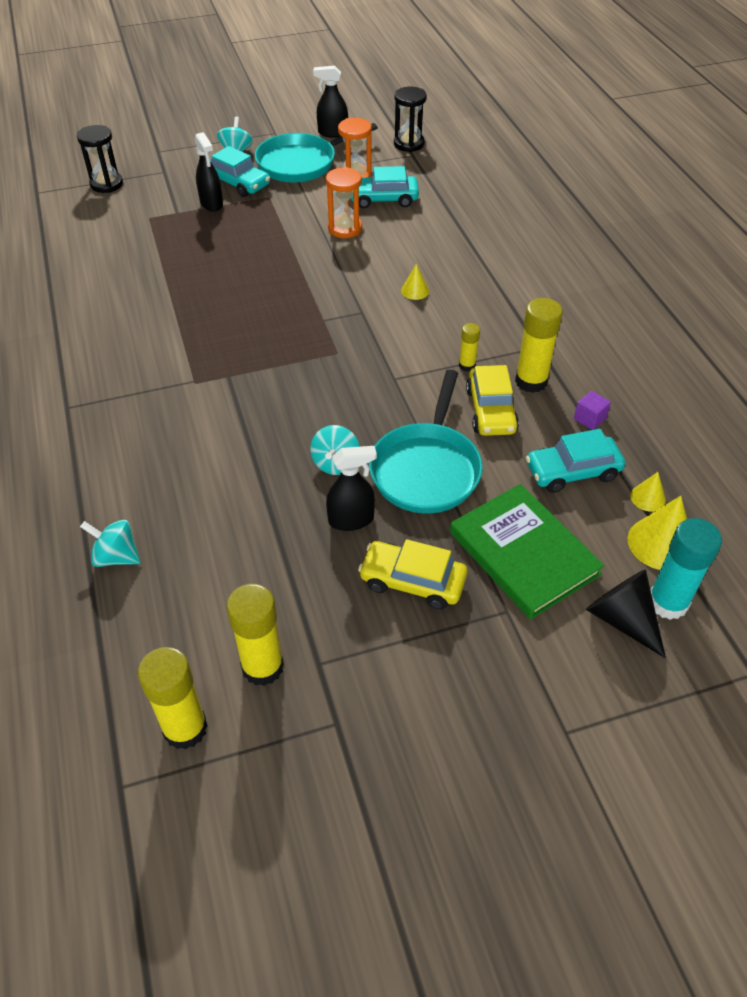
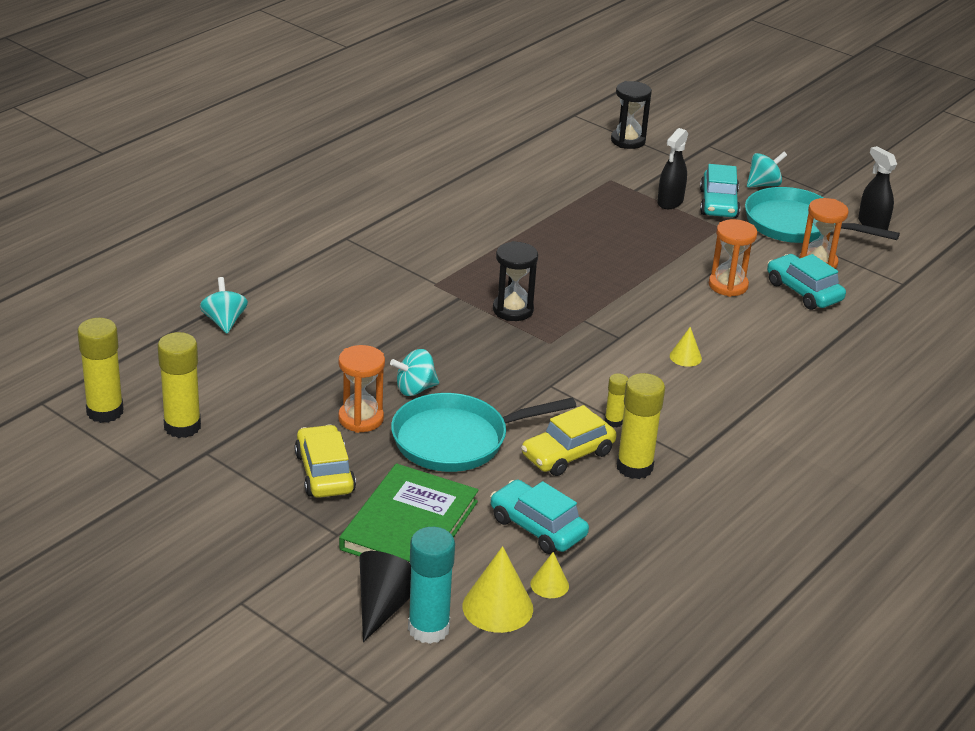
camera: 55 degrees right, 15 degrees down
(351, 520) = (361, 419): black spray bottle -> orange hourglass
(409, 144) = (919, 275): black hourglass -> black hourglass (513, 310)
(589, 418) = (621, 519): purple cube -> none

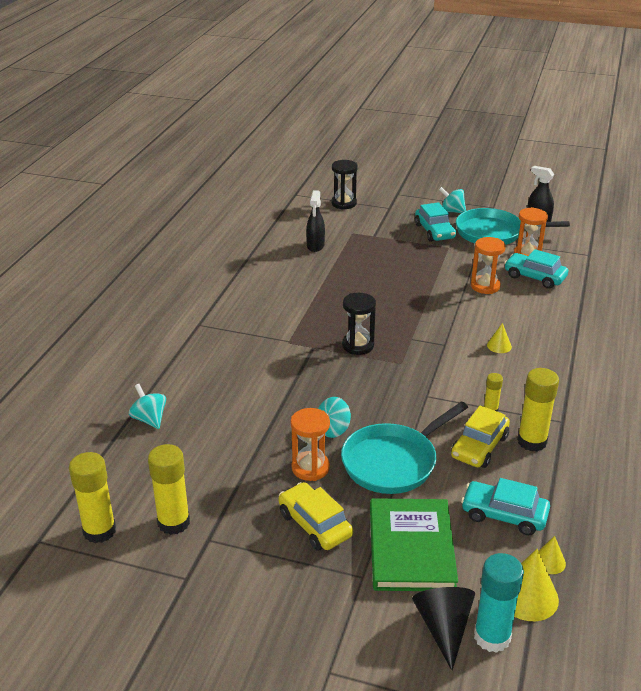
camera: 20 degrees left, 0 degrees up
(670, 202) = (403, 238): black spray bottle -> black spray bottle (315, 246)
(763, 184) = (452, 211): turquoise spinning top -> turquoise spinning top turned 105 degrees counterclockwise

